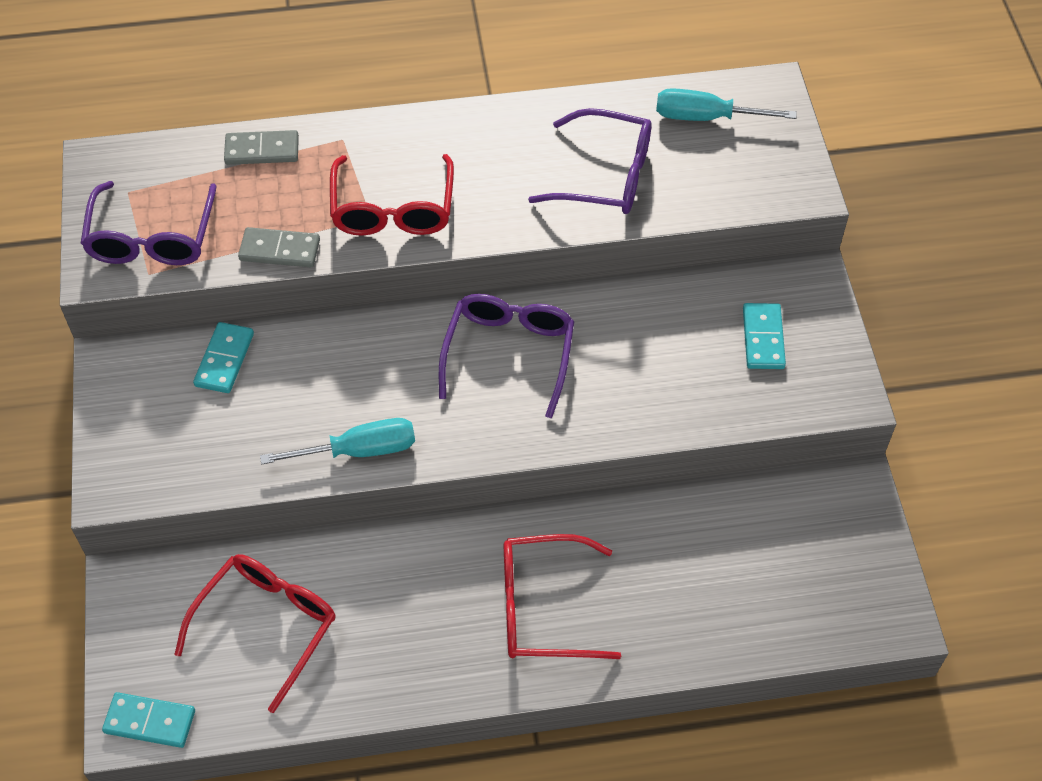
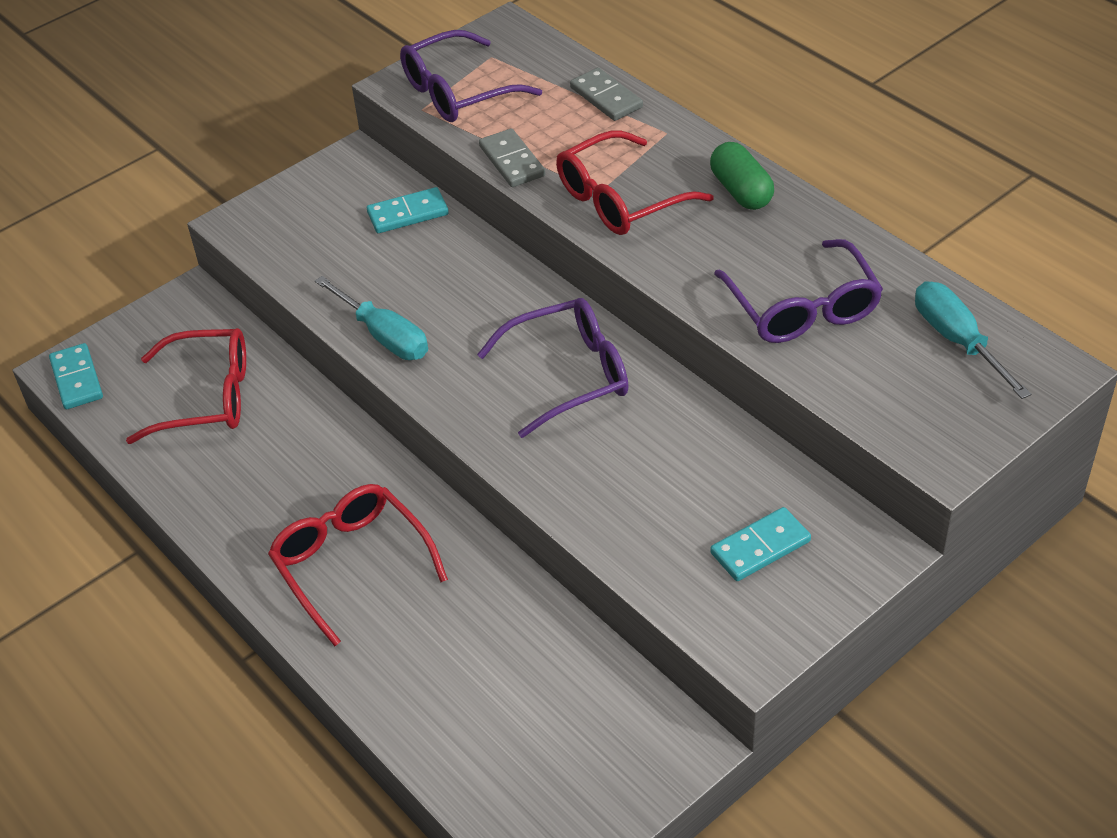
camera: 60 degrees right, 10 degrees down
(452, 136) = (741, 191): none -> green capsule

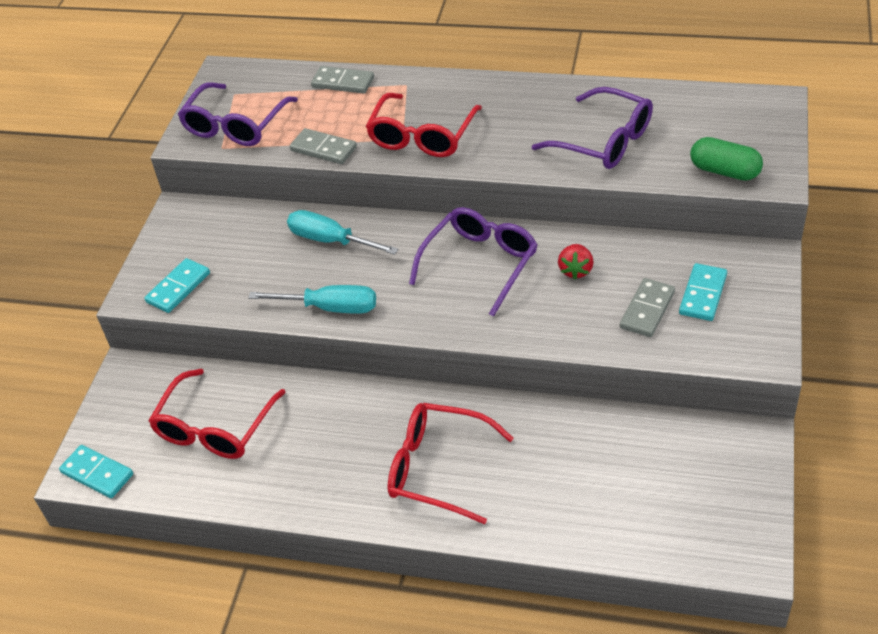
camera: 35 degrees left, 0 degrees up
(206, 397) = (215, 427): red glasses -> red glasses turned 150 degrees clockwise
(408, 214) = (260, 225): turquoise domino -> turquoise domino (178, 288)
(656, 439) = (575, 270): none -> red strawberry
(682, 527) = (647, 310): none -> grey domino
(741, 191) = (492, 95): green capsule -> green capsule (724, 171)
(957, 341) = (709, 114): turquoise screwdriver -> turquoise screwdriver (331, 241)

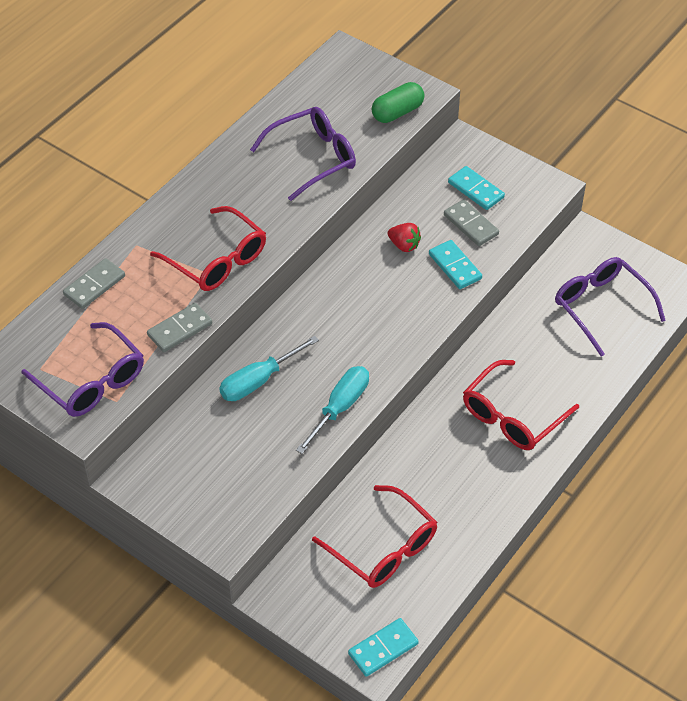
camera: 70 degrees left, 5 degrees up
(178, 288) = (239, 507): turquoise domino -> turquoise domino (455, 266)
(480, 264) = (357, 296): purple glasses -> purple glasses (601, 307)

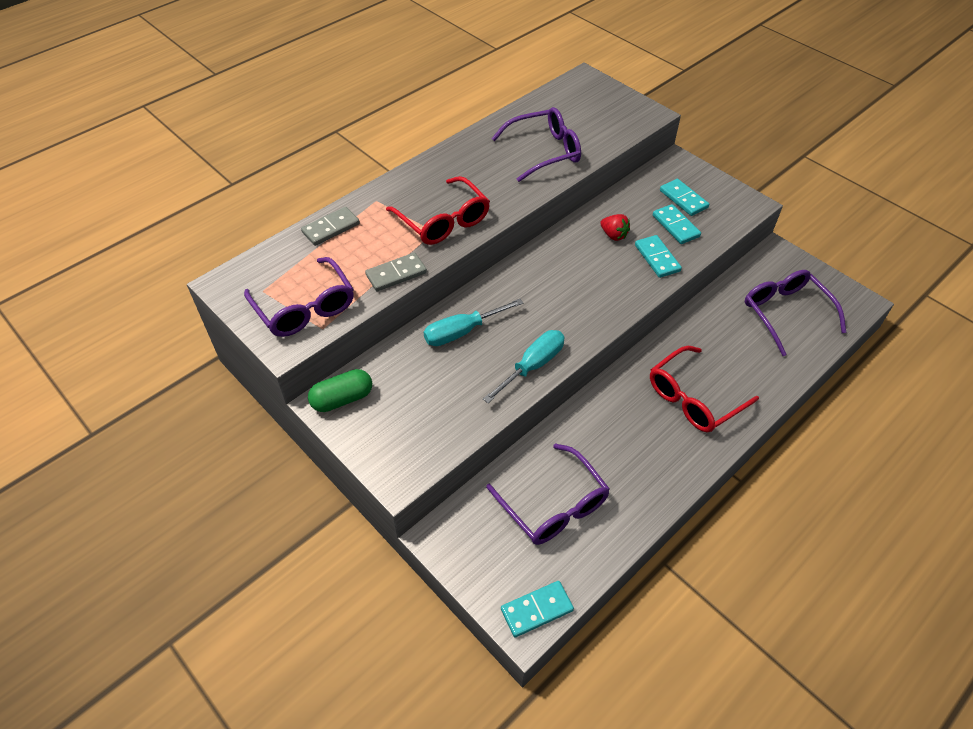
camera: 10 degrees right, 0 degrees up
(383, 548) = (553, 505): red glasses -> purple glasses
(397, 112) = (624, 125): green capsule -> green capsule (342, 399)
(470, 225) = (675, 226): grey domino -> turquoise domino

